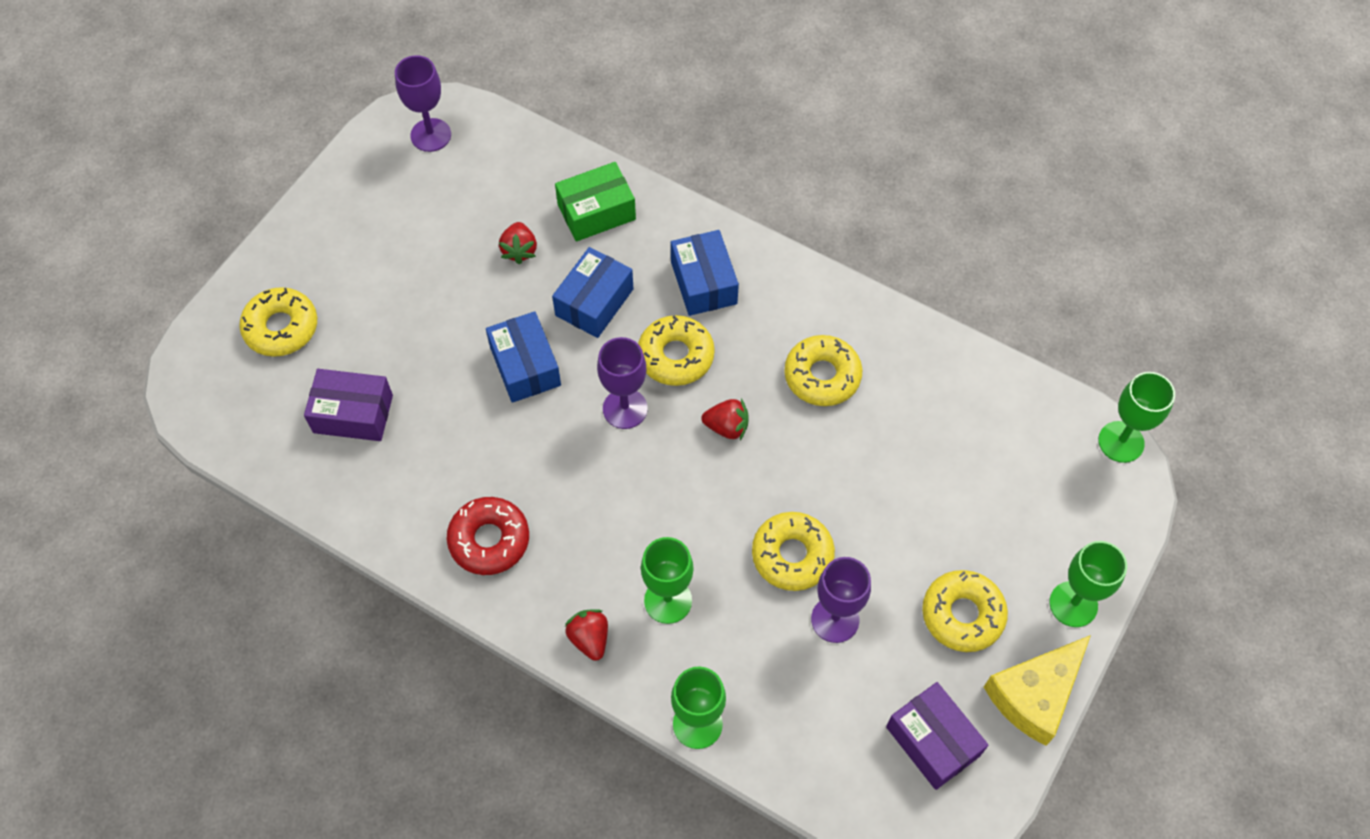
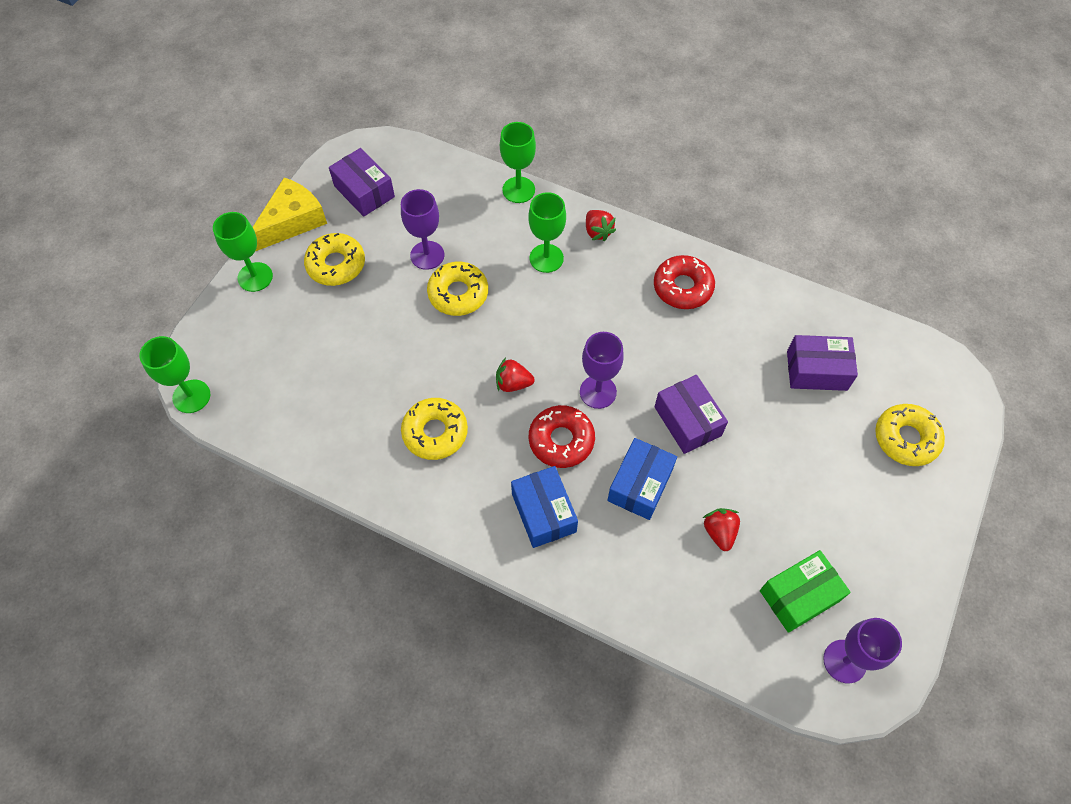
camera: 175 degrees right, 0 degrees up
(525, 366) = (687, 421): blue box -> purple box
(596, 212) = (655, 581): green box -> green box (799, 596)
(676, 356) = (561, 440): yellow donut -> red donut

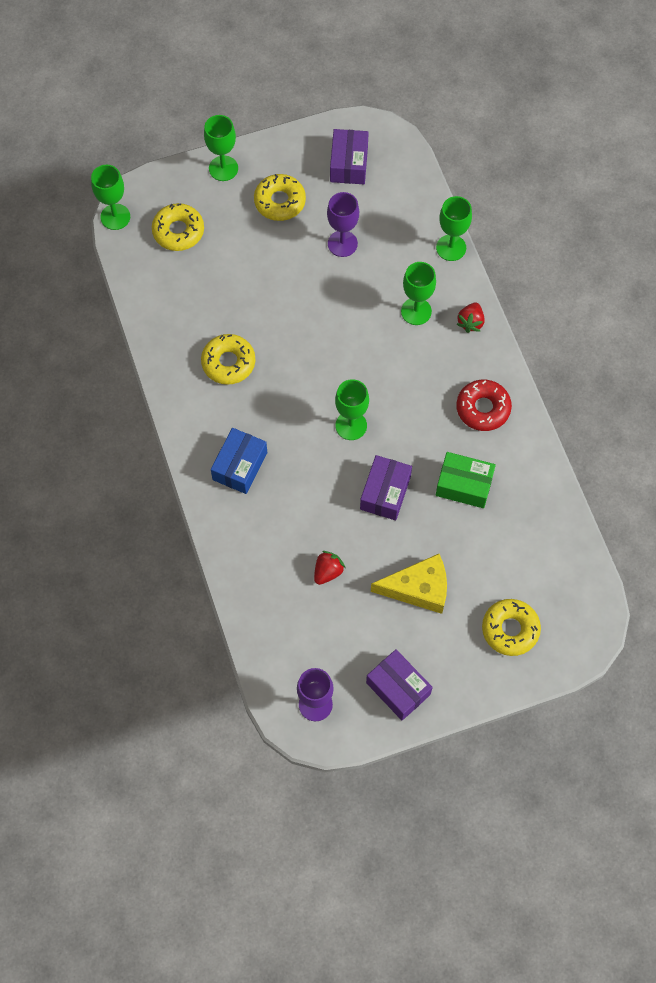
camera: 45 degrees right, 5 degrees up
(292, 221) = (283, 148): yellow cheese -> yellow cheese (418, 588)
(458, 294) = (334, 287): yellow donut -> yellow donut (178, 231)
(513, 383) = (305, 374): red strawberry -> none
(561, 440) = (296, 434): red donut -> none
(598, 392) = (351, 425): purple goblet -> green goblet
(640, 485) = (312, 502): blue box -> none
(799, 596) = (332, 648): green box -> green box (464, 485)
(816, 371) = (505, 538): purple box -> purple box (398, 688)

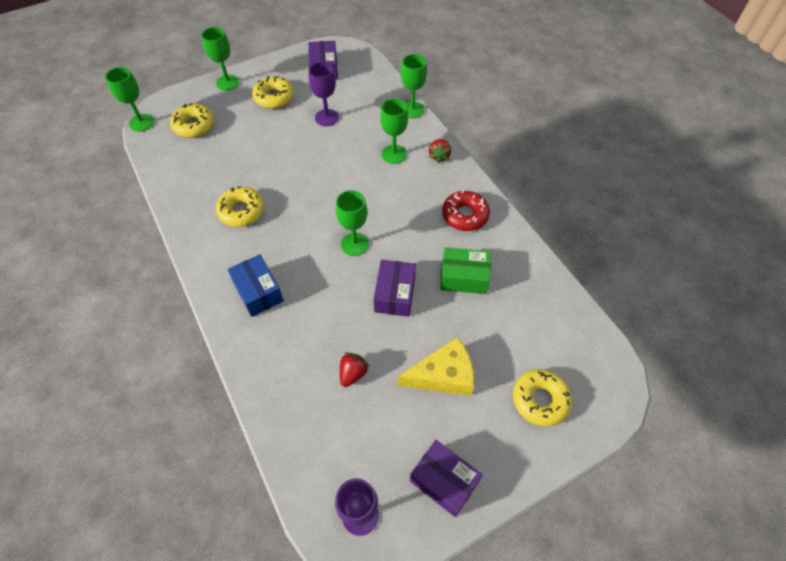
camera: 10 degrees left, 10 degrees down
(240, 466) = (258, 292): blue box -> blue box turned 45 degrees counterclockwise

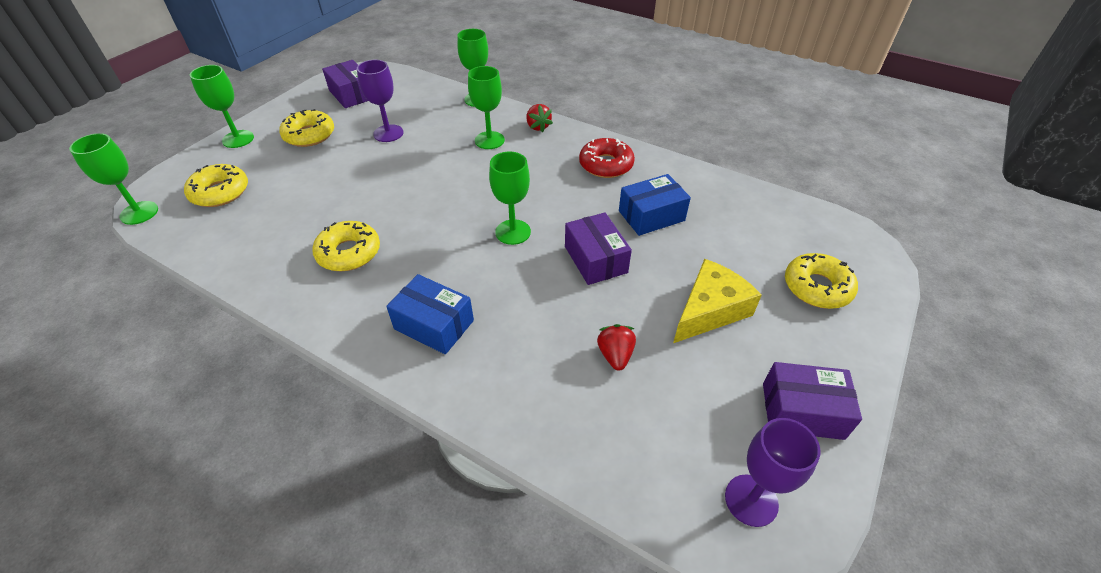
camera: 30 degrees left, 10 degrees down
(464, 277) = (651, 216): green box -> blue box

